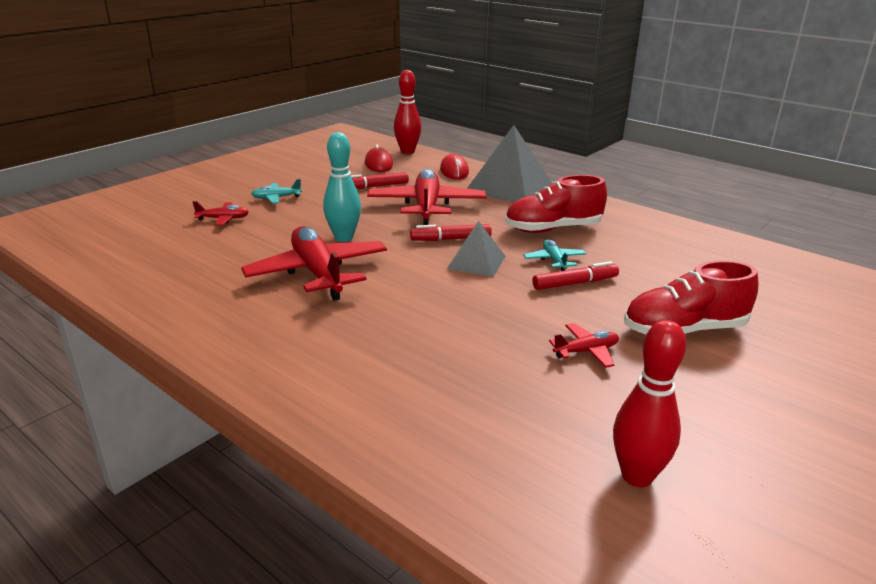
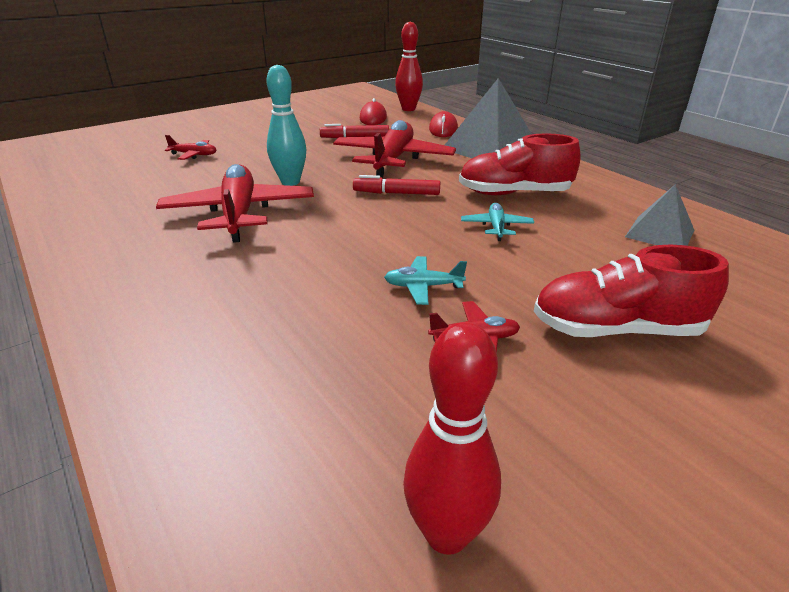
camera: 15 degrees right, 5 degrees up
(276, 198) = (256, 141): turquoise plane -> turquoise plane (423, 286)
(476, 262) = (408, 219): grey pyramid -> grey pyramid (659, 233)
(574, 283) = (506, 255): red marker -> none

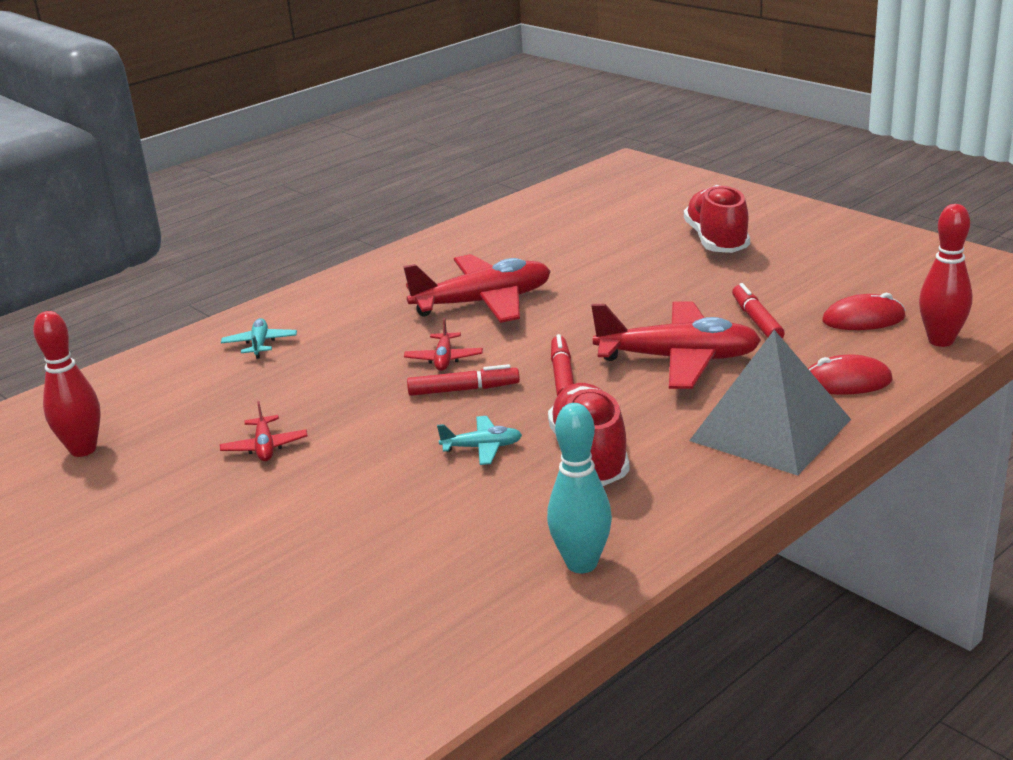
camera: 85 degrees right, 5 degrees down
(194, 155) = (635, 243): red plane -> red plane (444, 359)
(290, 182) = (574, 310): turquoise bowling pin -> turquoise bowling pin (581, 563)
(399, 230) = (463, 389): none -> red marker
(423, 286) = (347, 415): turquoise plane -> turquoise plane (260, 344)
(616, 329) = (274, 520): red shoe -> red shoe (716, 241)
(659, 233) = (489, 569): grey pyramid -> none

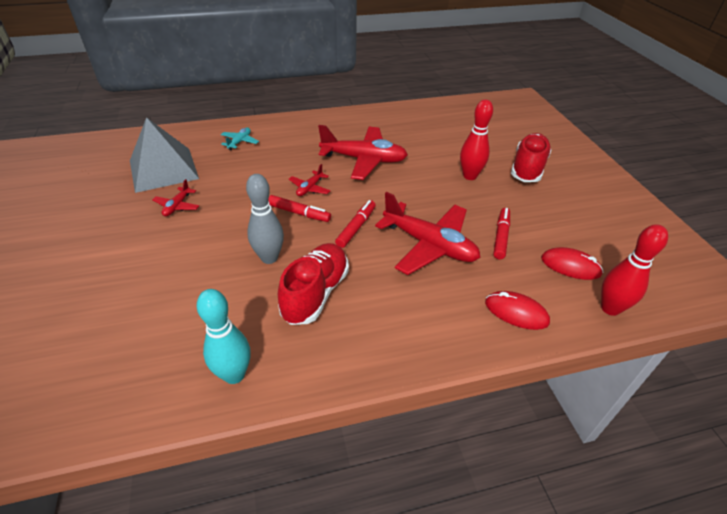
camera: 25 degrees right, 15 degrees up
(83, 449) = (109, 171): red bowling pin -> red bowling pin (469, 176)
(482, 447) = (269, 258): turquoise plane -> grey bowling pin
(770, 429) = (434, 327): grey pyramid -> grey pyramid (163, 169)

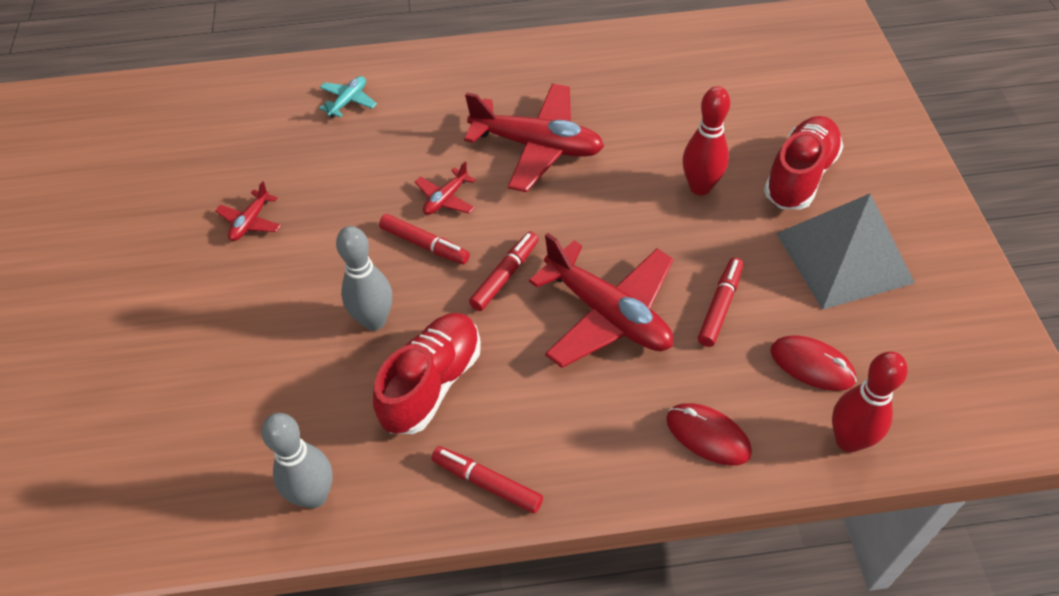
camera: 10 degrees right, 10 degrees up
(163, 169) = (232, 151): grey pyramid -> grey pyramid (843, 257)
(234, 374) = (314, 496): turquoise bowling pin -> grey bowling pin
(367, 355) = (487, 483): none -> red marker

